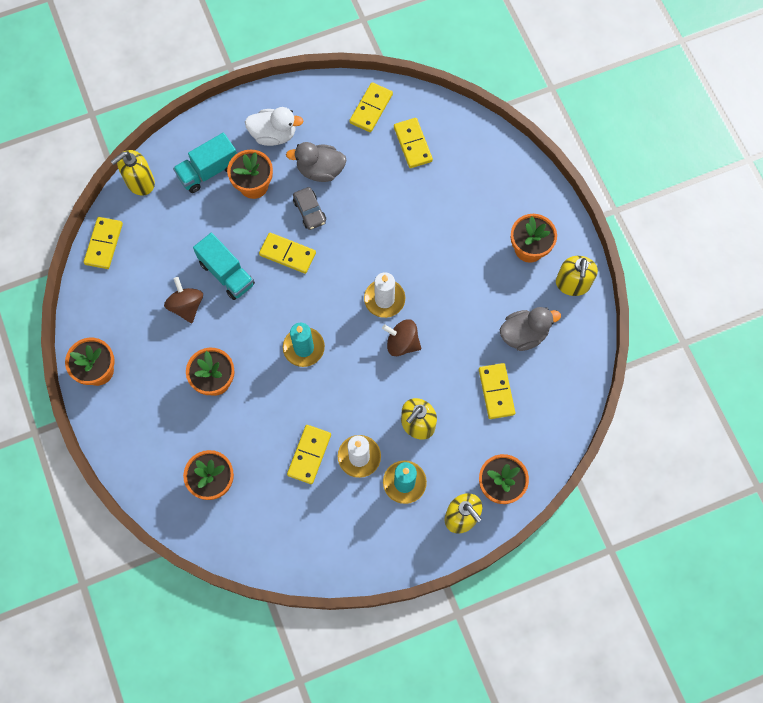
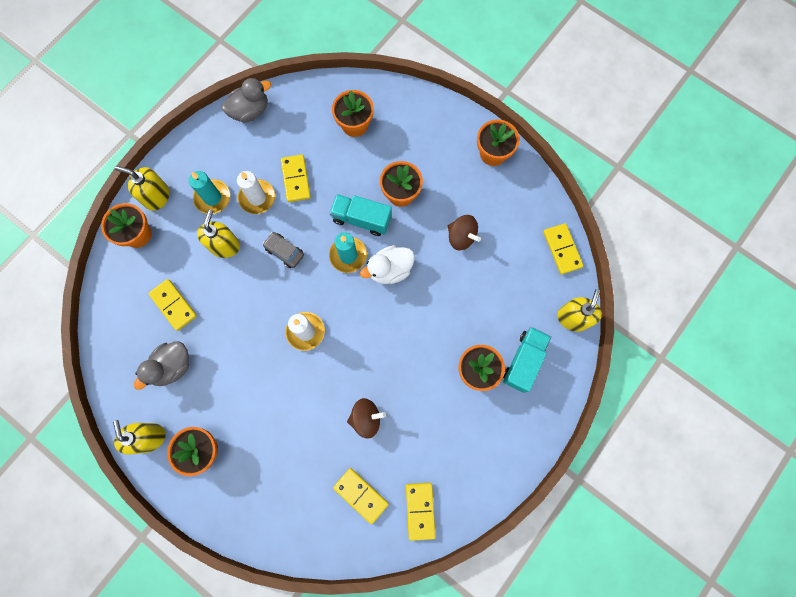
camera: 150 degrees right, 5 degrees up
(226, 273) = (447, 280): turquoise truck -> turquoise truck (361, 219)
(274, 135) = (491, 430): white duck -> white duck (390, 270)
(287, 254) = (409, 325): yellow domino -> none
(309, 211) = (414, 374): grey car -> grey car (284, 251)
(320, 170) = (428, 419): grey duck -> grey duck (250, 111)
(402, 343) = (271, 303): brown spinning top -> brown spinning top (366, 418)

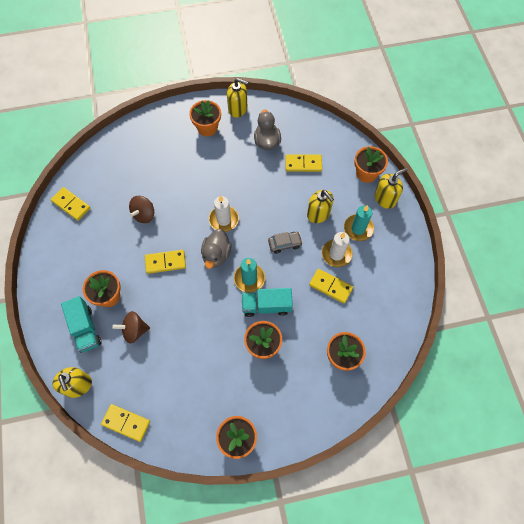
camera: 130 degrees right, 10 degrees down
(250, 111) = (408, 295): grey duck -> grey duck (216, 255)
(361, 219) = (266, 306): turquoise truck -> turquoise truck turned 150 degrees counterclockwise
(361, 495) = (109, 182): yellow domino -> yellow domino (165, 262)
(390, 270) = (217, 296): white duck -> none
(461, 237) = (197, 360): brown spinning top -> brown spinning top (134, 330)

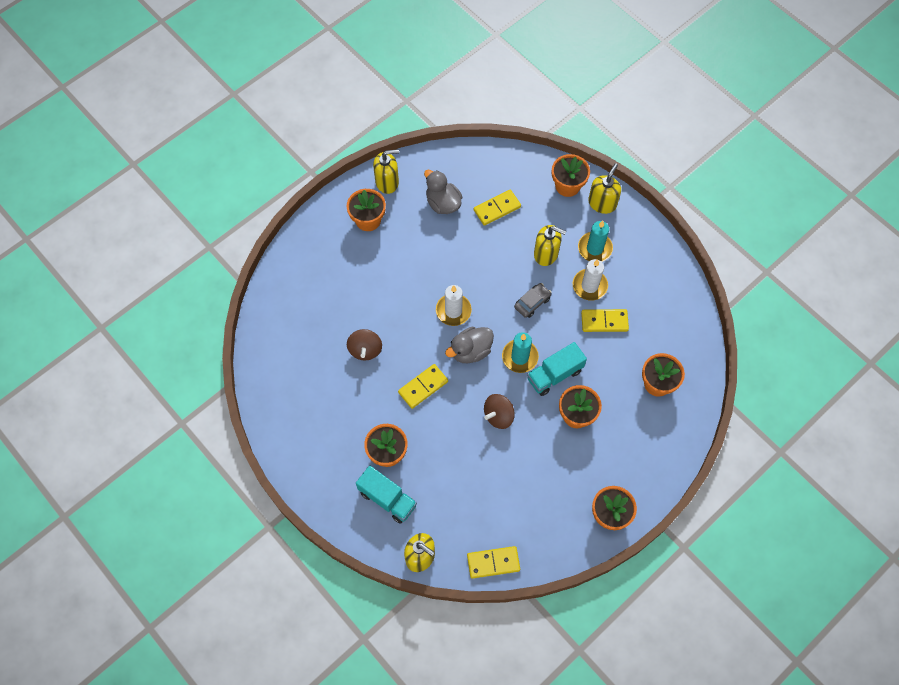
camera: 30 degrees left, 0 degrees up
(71, 205) = (277, 381): yellow domino -> none
(134, 330) = (439, 472): brown spinning top -> brown spinning top (498, 415)
(216, 255) = (470, 351): grey duck -> grey duck turned 75 degrees clockwise

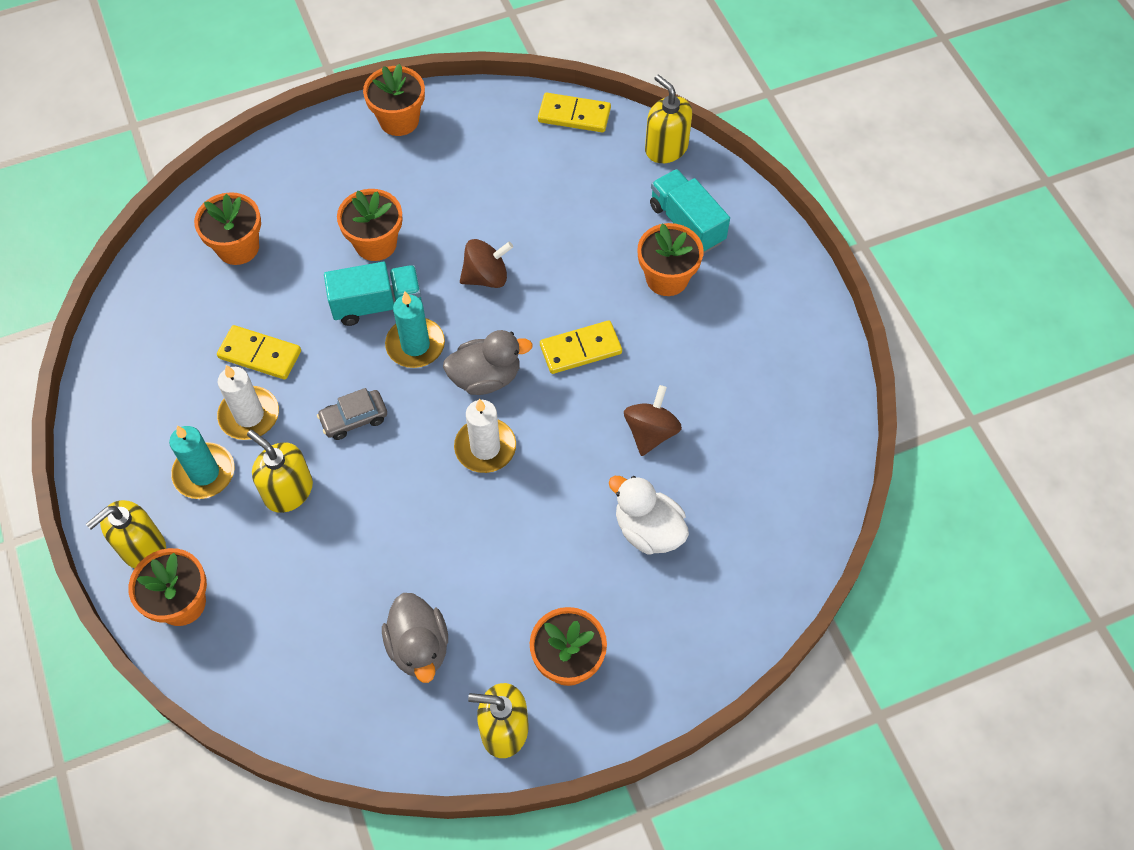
camera: 160 degrees left, 5 degrees down
(349, 295) = (648, 530): none -> white duck
(497, 208) = (328, 602): yellow domino -> none

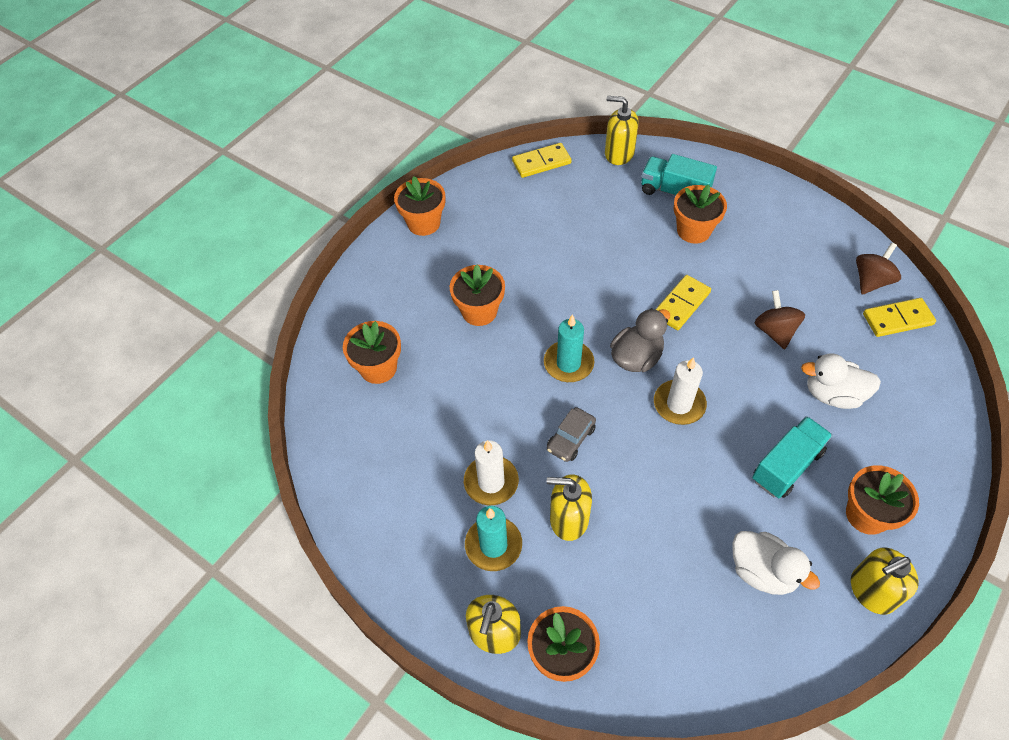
camera: 30 degrees left, 5 degrees down
(260, 354) = (461, 433): yellow domino -> yellow domino (897, 319)
(377, 304) = (517, 351): turquoise truck -> turquoise truck (786, 466)
(419, 647) = (762, 571): grey duck -> white duck
(486, 277) = (576, 292): brown spinning top -> brown spinning top (871, 281)

